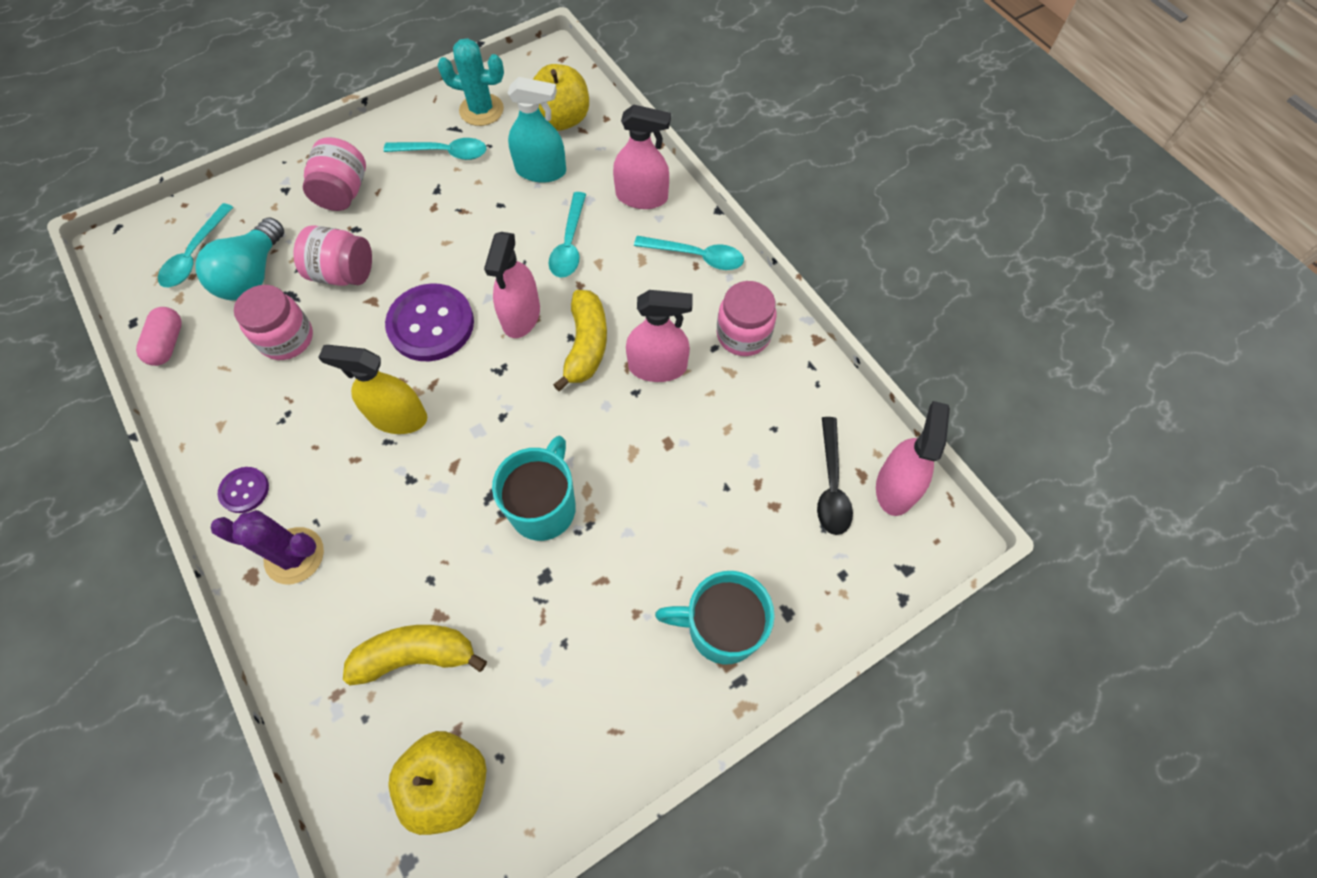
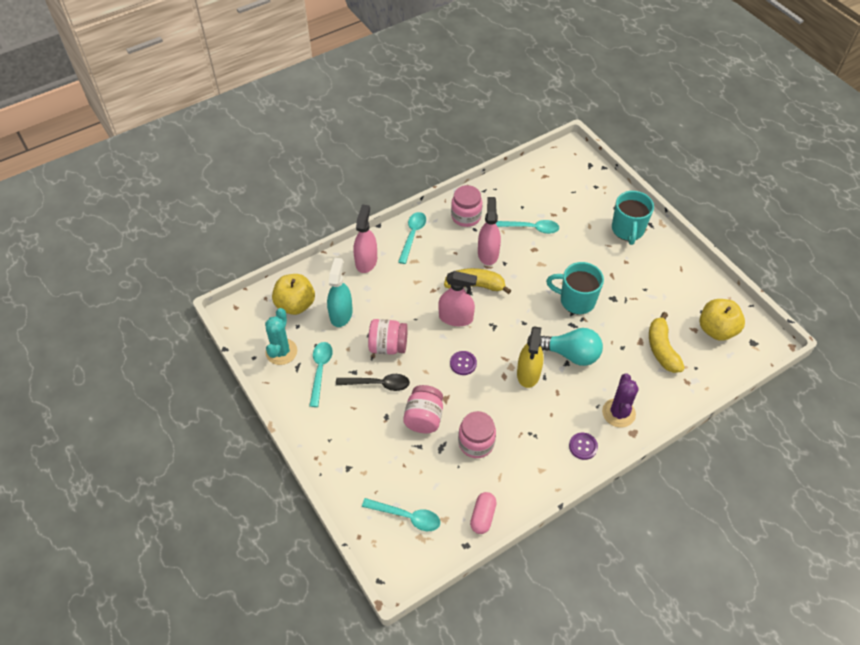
camera: 90 degrees left, 10 degrees down
(168, 343) = (482, 516): pink capsule -> pink capsule turned 75 degrees counterclockwise
(253, 275) = (425, 474): turquoise light bulb -> turquoise light bulb (571, 354)
(343, 192) = (353, 428): pink jar -> pink jar (388, 346)
(431, 324) = (463, 363): purple button -> purple button, size x0.50
(569, 244) = (402, 296): turquoise spoon -> turquoise spoon (530, 228)
(831, 485) = (551, 187): black spoon -> black spoon (378, 384)
(895, 487) = (550, 164): pink spray bottle -> none

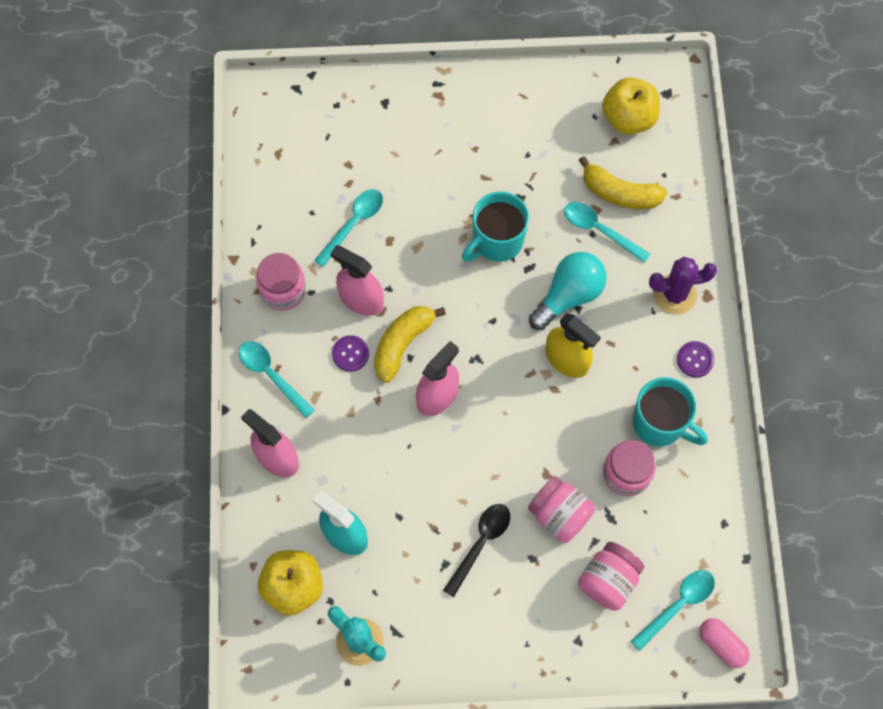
camera: 60 degrees left, 15 degrees up
(320, 371) = (419, 605): turquoise spoon -> turquoise spoon (600, 230)
(388, 346) = (431, 502): pink jar -> pink jar (608, 581)
(463, 363) = (509, 426): purple button -> purple button (350, 354)
(482, 516) = (722, 520): pink capsule -> pink capsule (721, 644)
(618, 413) = (674, 294): purple cactus -> purple cactus turned 45 degrees counterclockwise
(628, 230) = (429, 114): turquoise mug -> turquoise mug (660, 423)

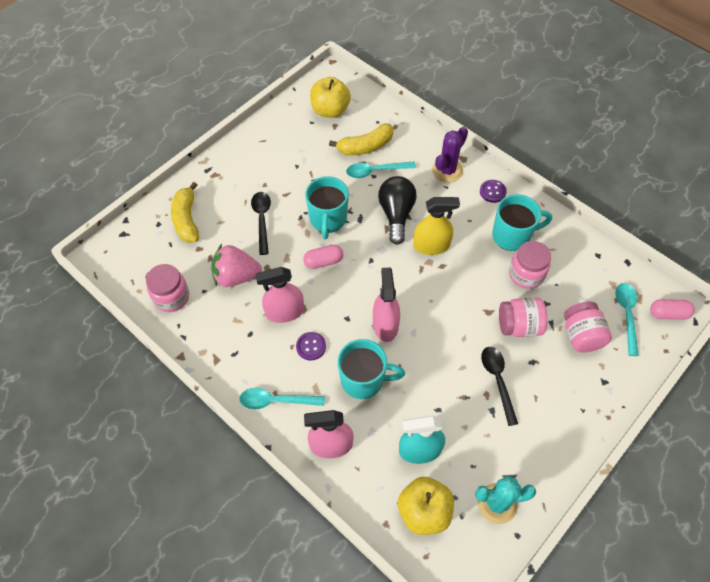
camera: 45 degrees left, 10 degrees down
(283, 290) = (232, 347): pink jar -> pink jar (171, 297)
(353, 224) = (236, 276): turquoise spoon -> pink strawberry
(363, 428) = (364, 380): none -> turquoise mug
(402, 344) = (335, 315): yellow banana -> yellow banana (187, 220)
(434, 185) = (262, 220): none -> black spoon
(447, 281) = (323, 261): none -> pink capsule
(569, 296) = (396, 214): turquoise light bulb -> black light bulb

